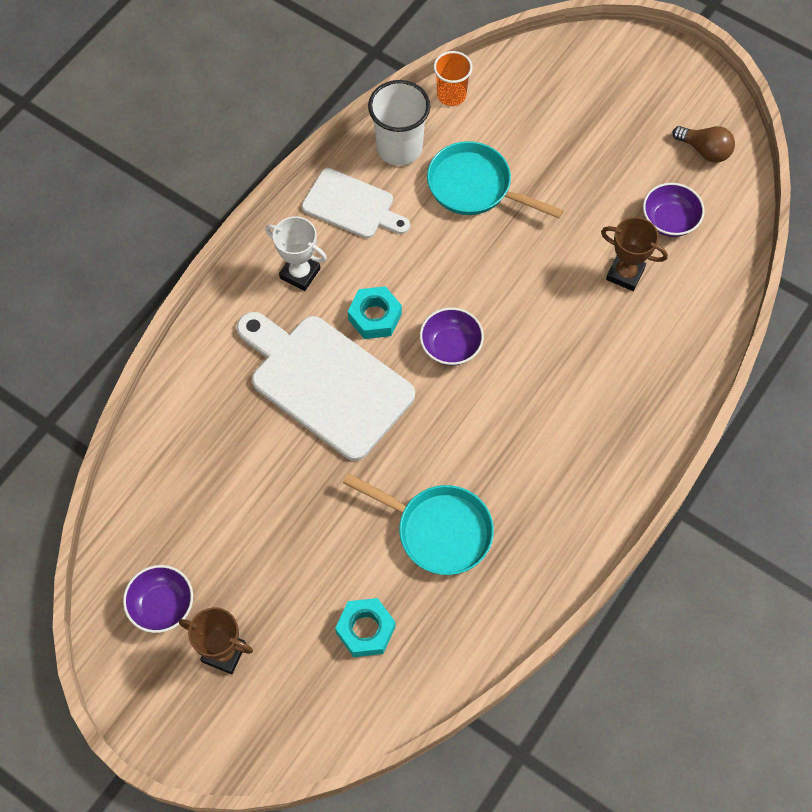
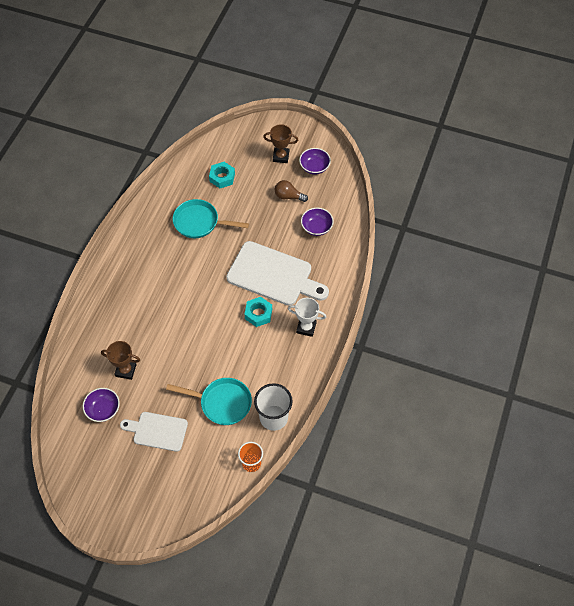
camera: 165 degrees right, 5 degrees down
(352, 205) = (290, 374): white cutting board -> white cutting board (157, 431)
(451, 346) = (214, 308): purple bowl -> purple bowl (316, 227)
(704, 150) = (85, 463): brown light bulb -> brown light bulb (288, 196)

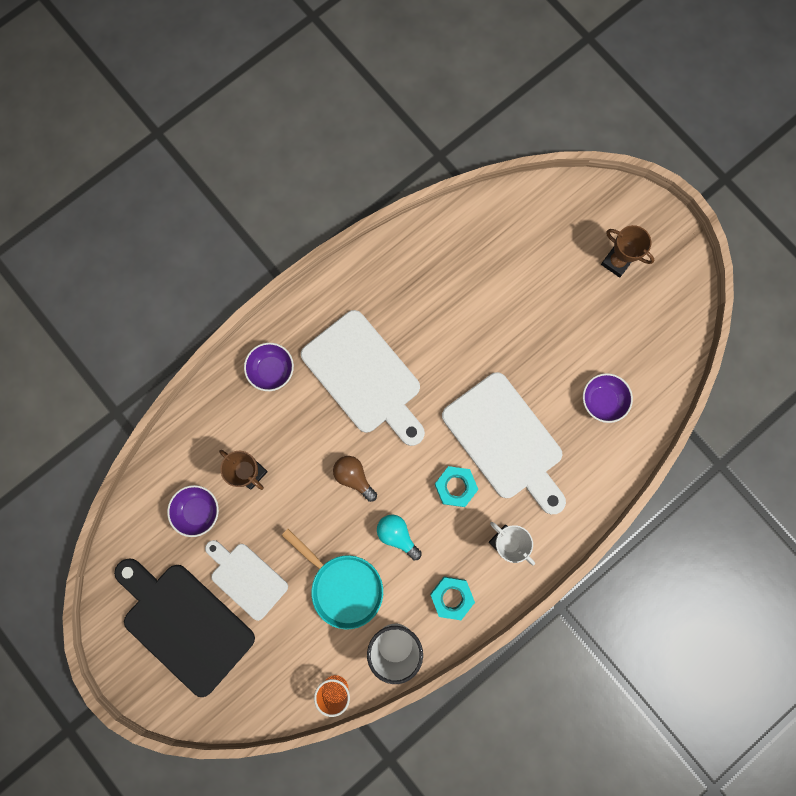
camera: 30 degrees right, 20 degrees up
(131, 479) = (184, 624): none -> black cutting board
(167, 283) = (364, 376): none -> white cutting board
(199, 222) = (452, 307): turquoise pan -> none
(222, 177) = (519, 253): turquoise nut -> turquoise nut (451, 597)
(239, 357) = (397, 535): none -> turquoise light bulb
(288, 196) = (592, 331): brown light bulb -> brown light bulb (354, 477)
(314, 167) = (653, 304): purple bowl -> purple bowl (271, 370)

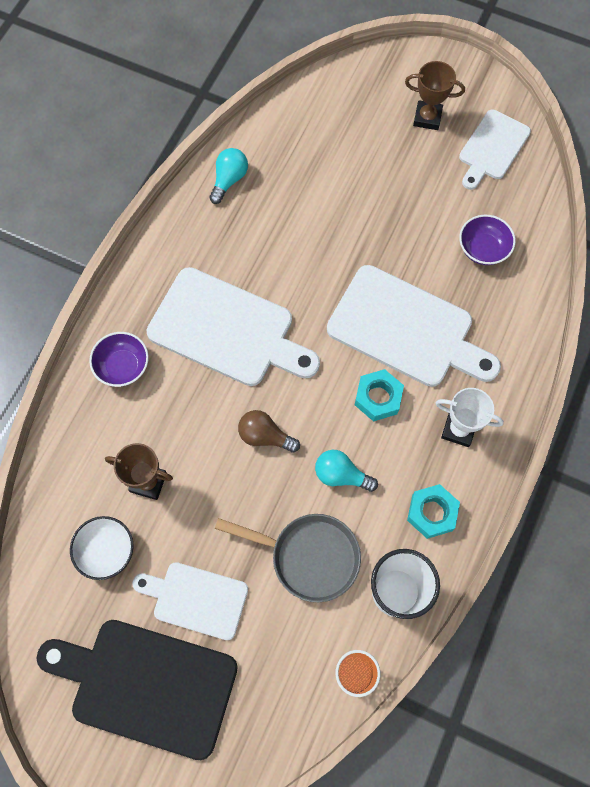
camera: 25 degrees left, 10 degrees down
(197, 511) = (106, 551): purple bowl -> white bowl
(343, 586) = (309, 557): turquoise pan -> grey pan
(425, 246) = (229, 180): none -> turquoise light bulb
(657, 314) = (492, 148): none -> white cutting board

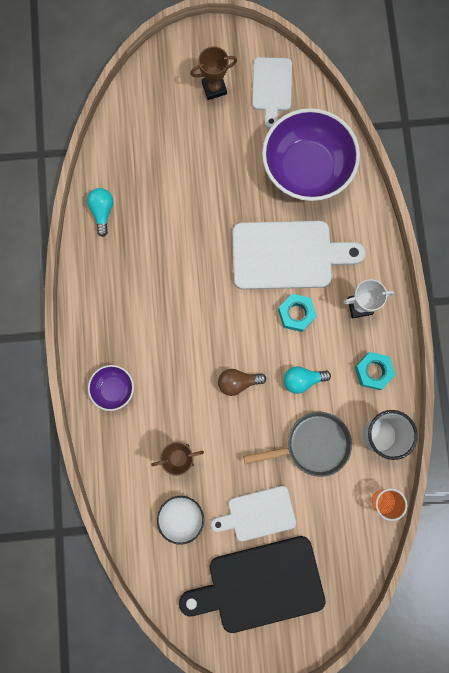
camera: 30 degrees left, 10 degrees up
(227, 330) = (168, 323): white cutting board -> none
(483, 249) = (306, 168): purple bowl -> purple bowl, size x2.19

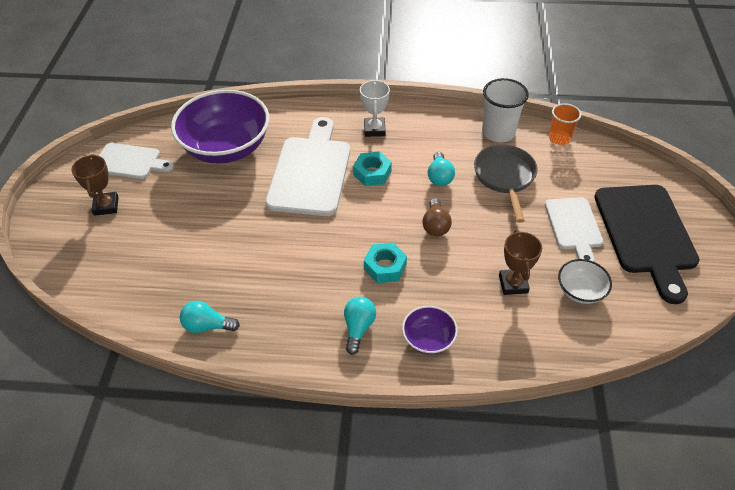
camera: 80 degrees left, 30 degrees down
(116, 331) = (358, 328): none -> turquoise light bulb
(373, 371) = (438, 129): turquoise nut -> turquoise nut (385, 267)

